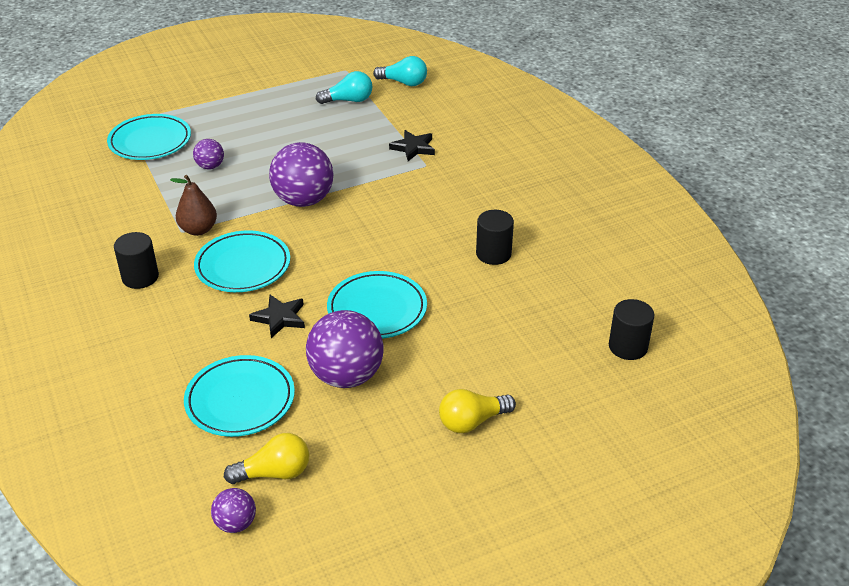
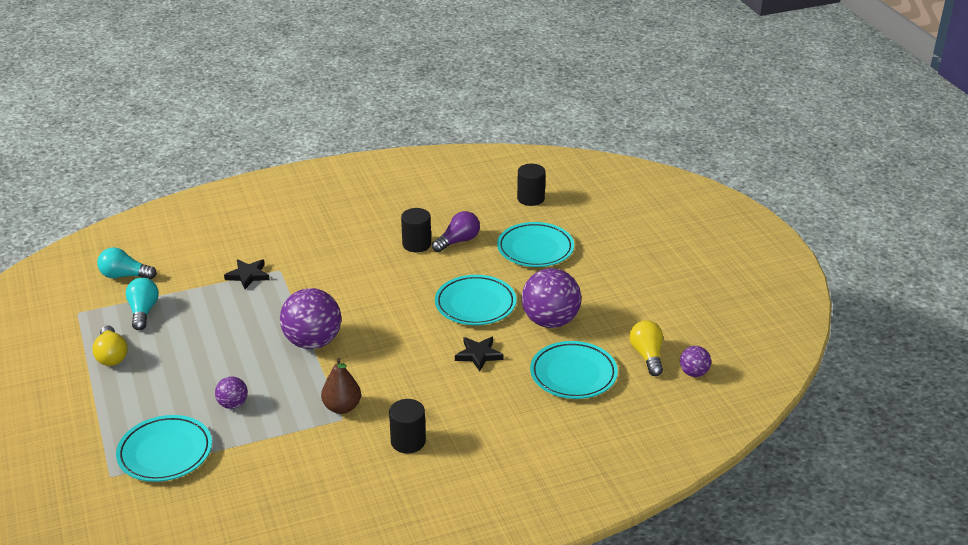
camera: 85 degrees left, 5 degrees down
(243, 266) = (404, 377): turquoise plate -> turquoise plate (535, 249)
(403, 82) = (125, 276): turquoise light bulb -> turquoise light bulb turned 105 degrees counterclockwise
(472, 421) = (599, 267): yellow light bulb -> yellow light bulb (111, 355)
(507, 286) = (458, 241): none -> purple light bulb

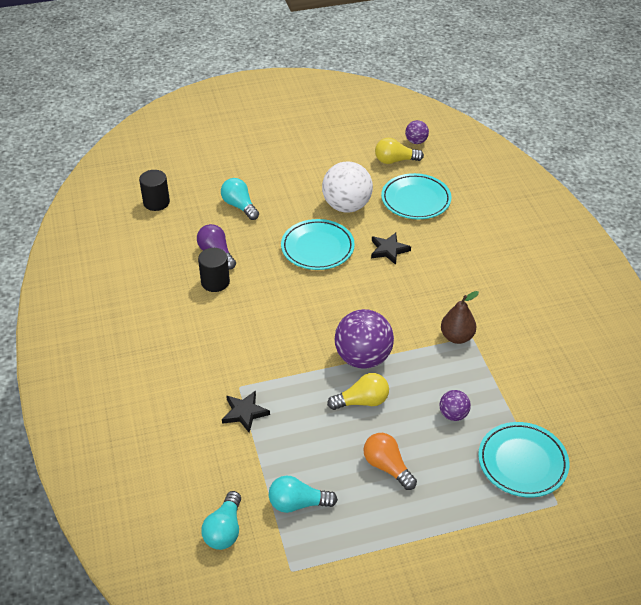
camera: 85 degrees left, 10 degrees up
(111, 355) = (374, 525): yellow light bulb -> yellow light bulb (362, 401)
(174, 362) = (387, 467): none -> orange light bulb
(408, 441) = (498, 296): black cylinder -> none
(535, 249) = (239, 206): turquoise plate -> turquoise light bulb
(550, 321) = (346, 206): purple ball -> white ball

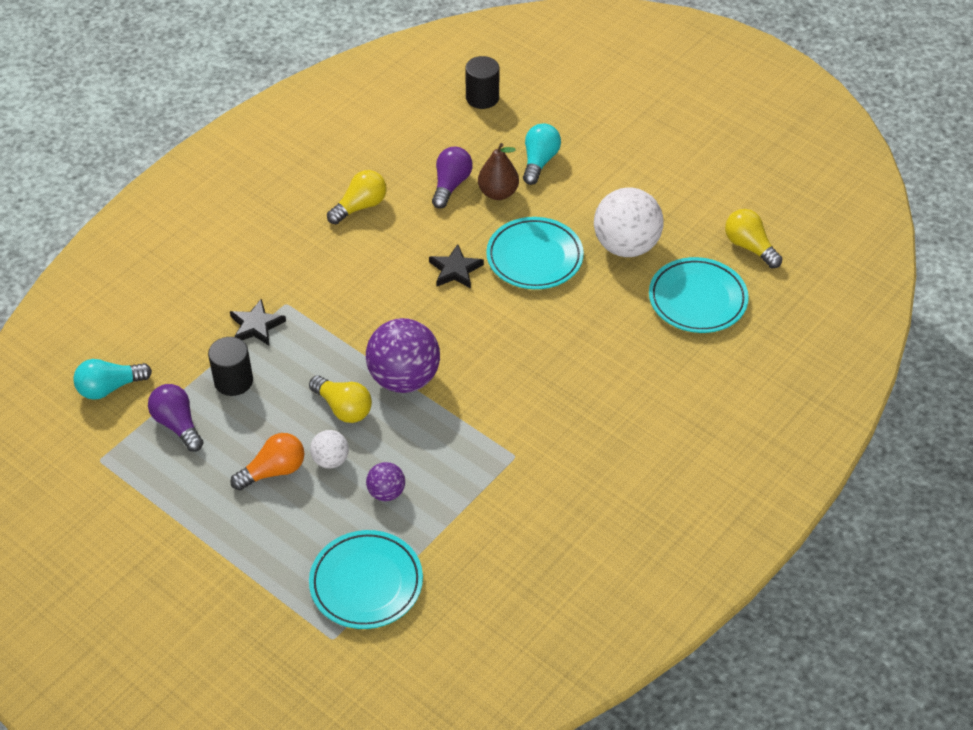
camera: 55 degrees right, 5 degrees up
(189, 305) = (360, 206): none -> yellow light bulb
(215, 282) = (409, 207): black cylinder -> black cylinder (233, 381)
(298, 503) = (178, 424): turquoise light bulb -> purple light bulb
(387, 467) = (273, 471): orange light bulb -> orange light bulb turned 45 degrees clockwise
(388, 250) = (588, 318): black star -> black star (455, 270)
(402, 430) = (330, 460): none -> white ball
(416, 141) = (806, 248): purple ball -> none
(457, 337) = (503, 443): brown pear -> brown pear (498, 193)

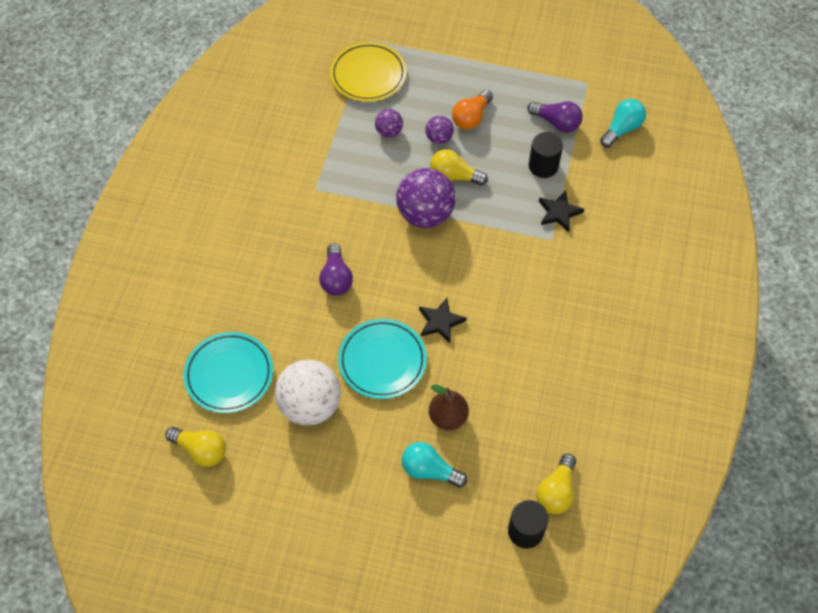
camera: 155 degrees right, 10 degrees up
(330, 460) = (439, 138): white ball -> purple ball
(360, 206) = (555, 352): yellow light bulb -> yellow light bulb (556, 491)
(366, 583) = (368, 75): turquoise plate -> yellow plate
(451, 185) = (494, 408): purple light bulb -> purple light bulb (336, 278)
(539, 161) = (430, 470): turquoise light bulb -> turquoise light bulb turned 120 degrees clockwise

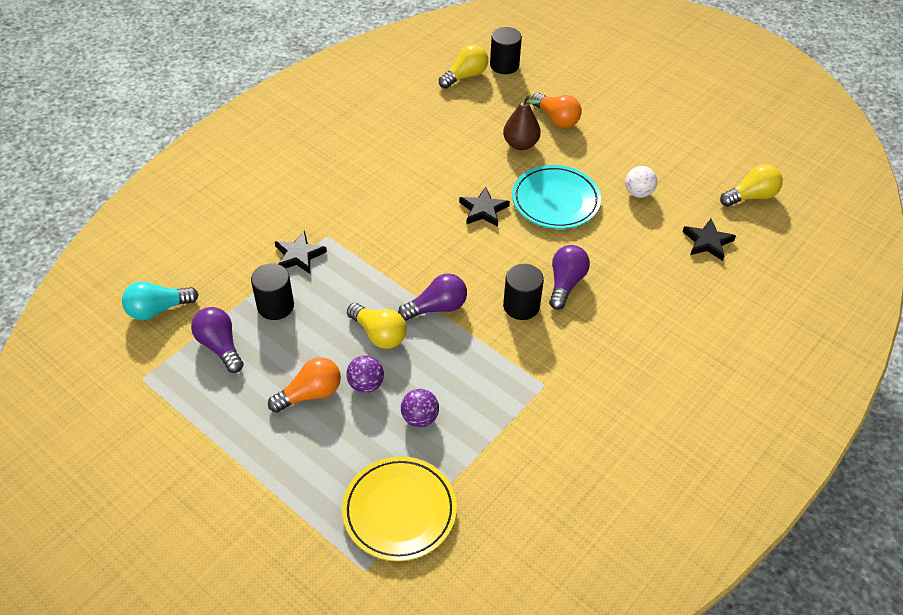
camera: 155 degrees left, 10 degrees down
(200, 450) = (751, 196): yellow light bulb -> yellow light bulb turned 105 degrees clockwise
(229, 374) = (707, 242): turquoise plate -> black star
(310, 405) = (638, 193): white ball -> white ball, size x0.50
(362, 243) = (521, 306): none -> black cylinder
(425, 214) = (437, 308): purple ball -> purple light bulb
(430, 470) = (556, 119): turquoise light bulb -> orange light bulb

